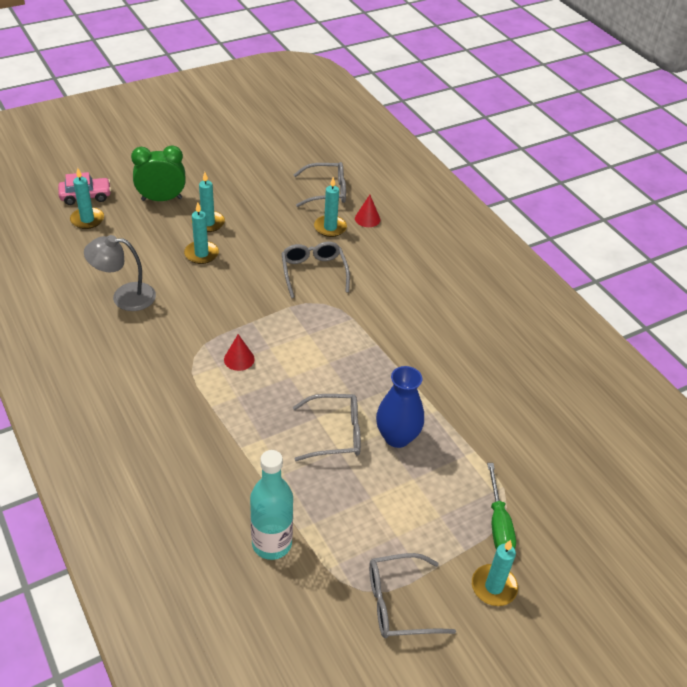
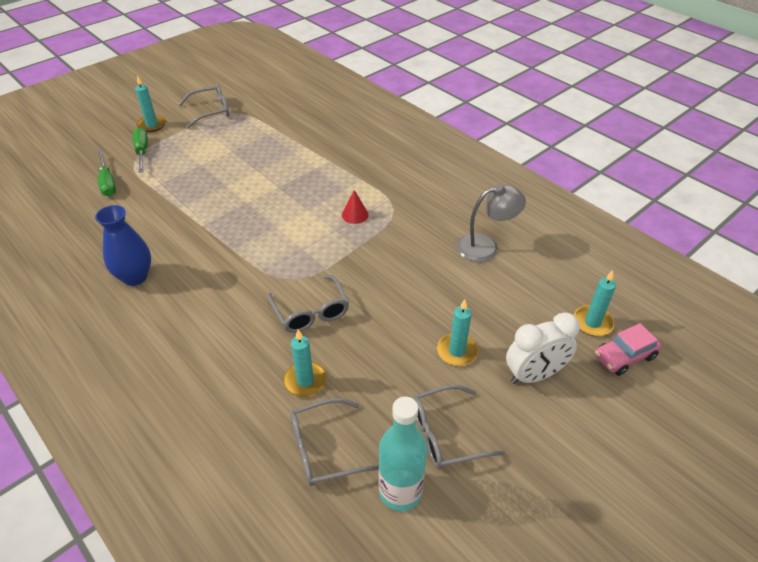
camera: 170 degrees right, 0 degrees up
(161, 199) = (534, 375): green clock -> white clock
(201, 254) = (441, 307): turquoise candle -> none
(272, 543) = (292, 122): turquoise bottle -> turquoise bottle (400, 491)
(335, 433) = (261, 179): grey glasses -> grey glasses (446, 434)
(367, 219) = (258, 409): red cone -> none
(397, 437) = (213, 185): blue vase -> blue vase (135, 277)
(533, 471) = (107, 182): none -> green screwdriver

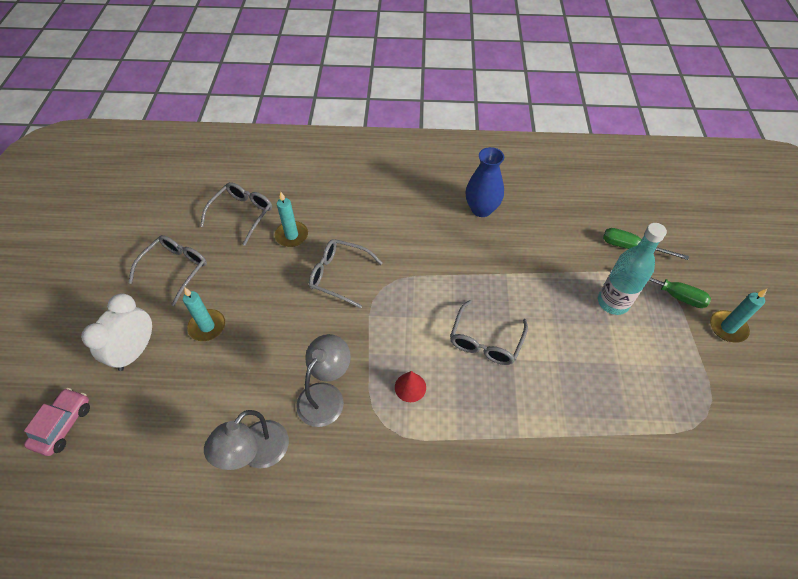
camera: 135 degrees right, 10 degrees up
(211, 111) = (726, 397): grey glasses -> grey glasses (485, 341)
(400, 491) = (181, 226): turquoise bottle -> turquoise bottle (613, 302)
(411, 245) = (326, 395): none -> grey lamp
(592, 323) = (105, 440): turquoise candle -> none

